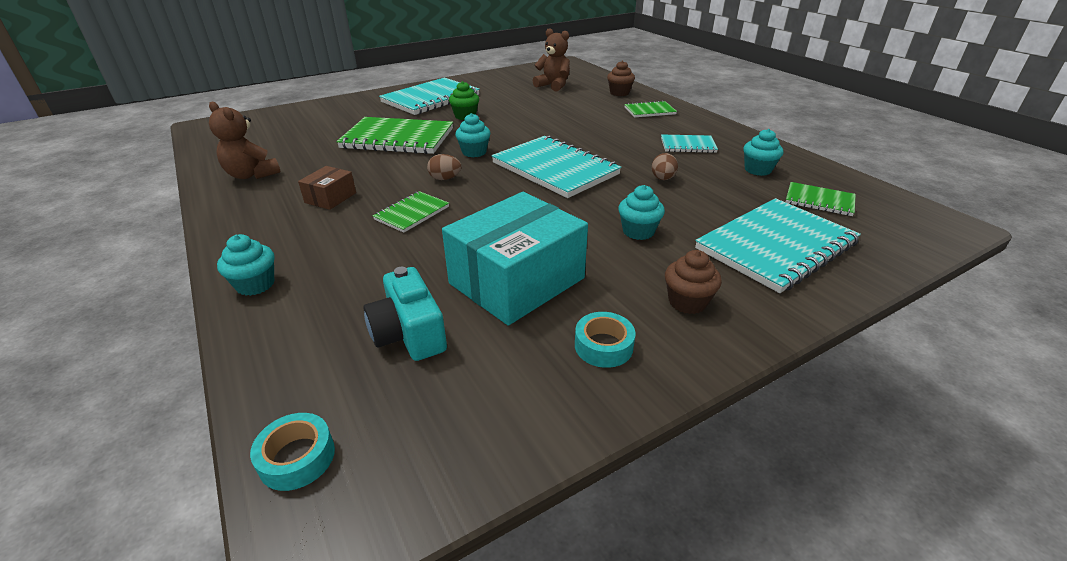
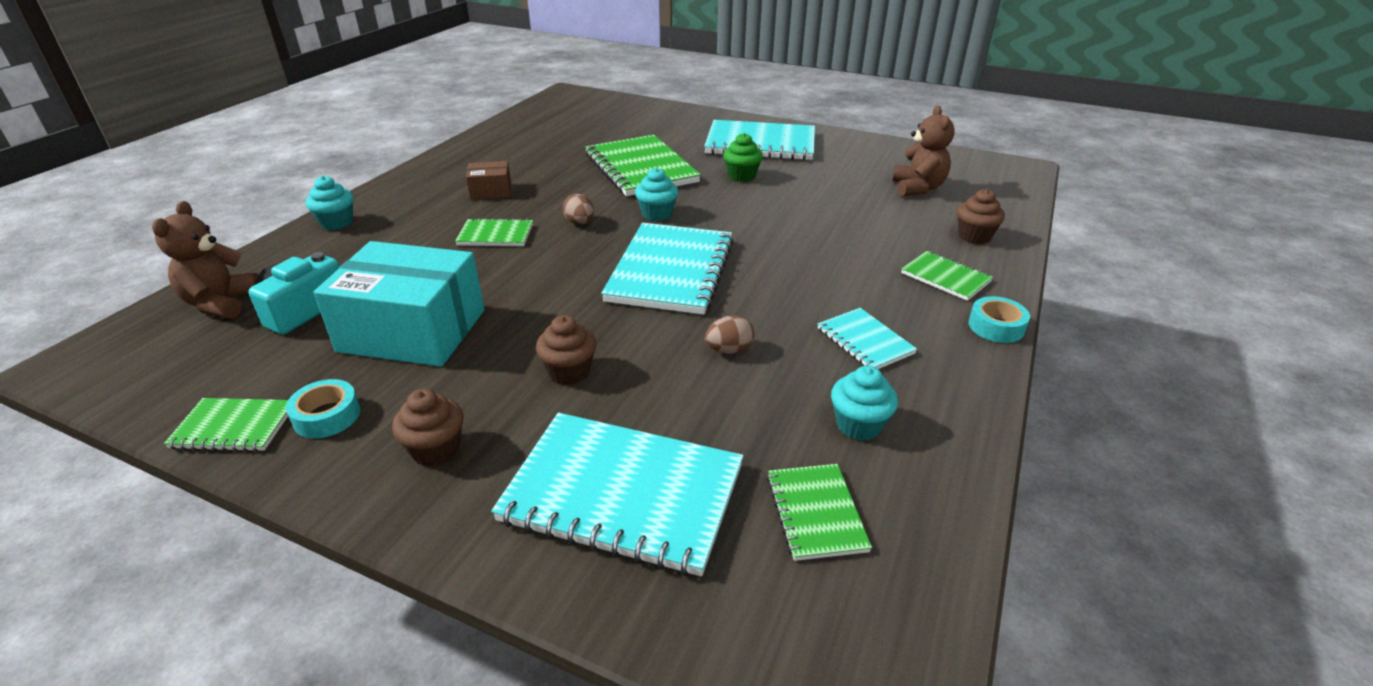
camera: 55 degrees right, 0 degrees up
(252, 175) = (500, 147): brown teddy bear -> brown teddy bear (221, 303)
(297, 458) = (145, 326): turquoise tape -> turquoise tape (996, 326)
(575, 404) = (234, 427): none -> green notebook
(638, 231) = (569, 372): turquoise cupcake -> brown cupcake

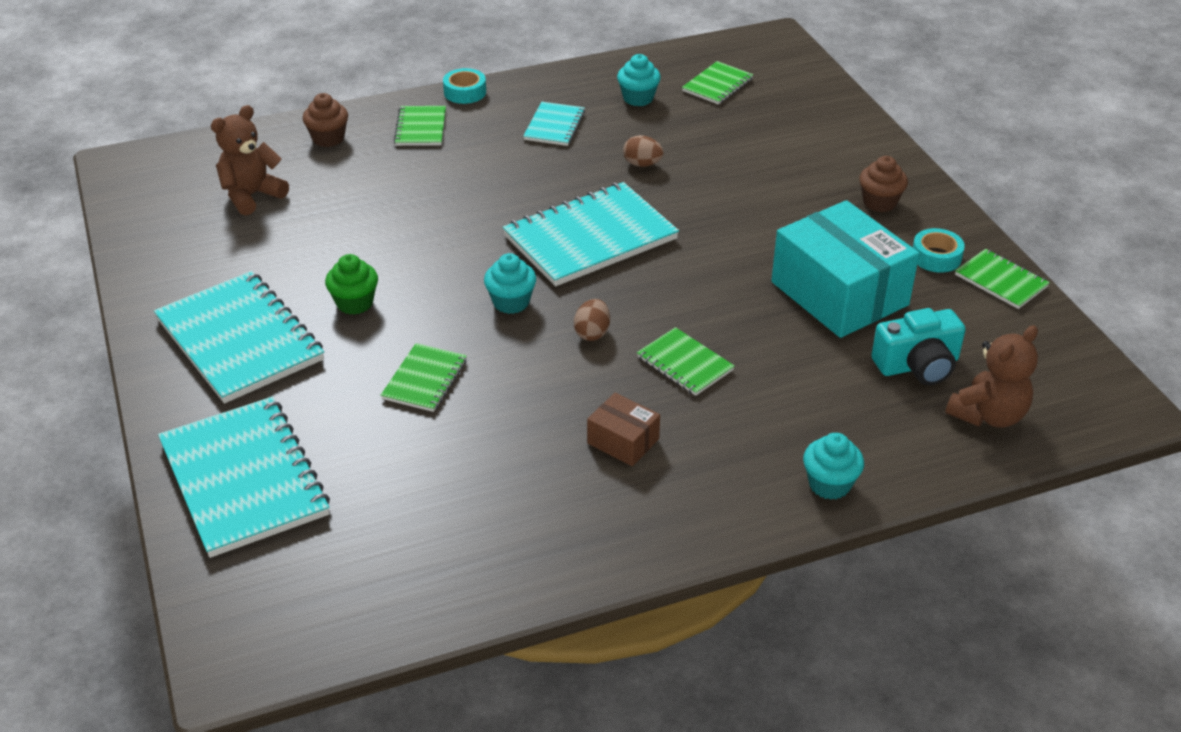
camera: 135 degrees left, 5 degrees up
(569, 372) = (758, 204): brown cupcake -> none
(623, 494) = (798, 134): turquoise notebook -> turquoise notebook (244, 479)
(640, 168) = (425, 379): green notebook -> green notebook, size x0.51

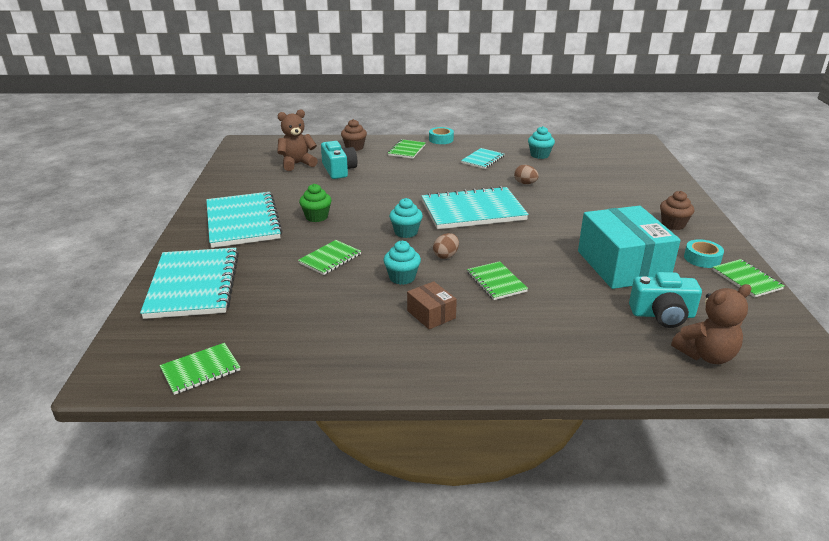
camera: 20 degrees right, 10 degrees down
(332, 195) = (339, 170): none -> turquoise camera
(717, 85) = (592, 156): green notebook -> green notebook (200, 370)
(829, 484) = (562, 370): turquoise cupcake -> turquoise cupcake (402, 277)

